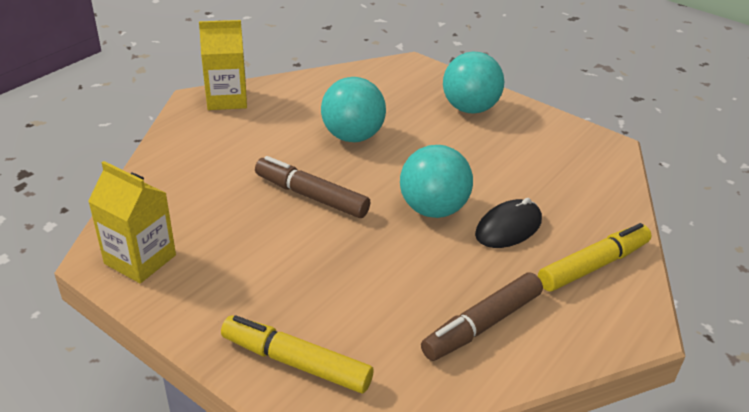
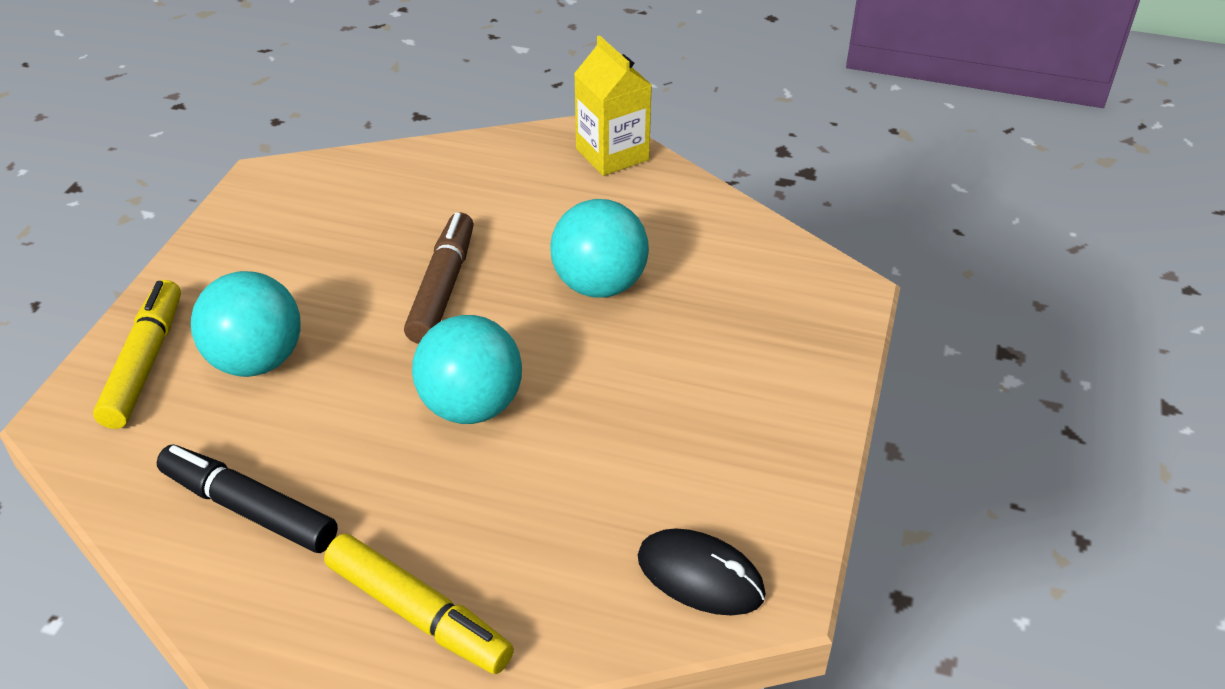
camera: 70 degrees right, 5 degrees up
(140, 259) = (270, 202): yellow carton -> none
(469, 108) = (764, 386): turquoise ball -> turquoise ball (256, 361)
(482, 325) = (249, 509): brown marker -> black marker
(508, 227) = (466, 496): black mouse -> black mouse (700, 576)

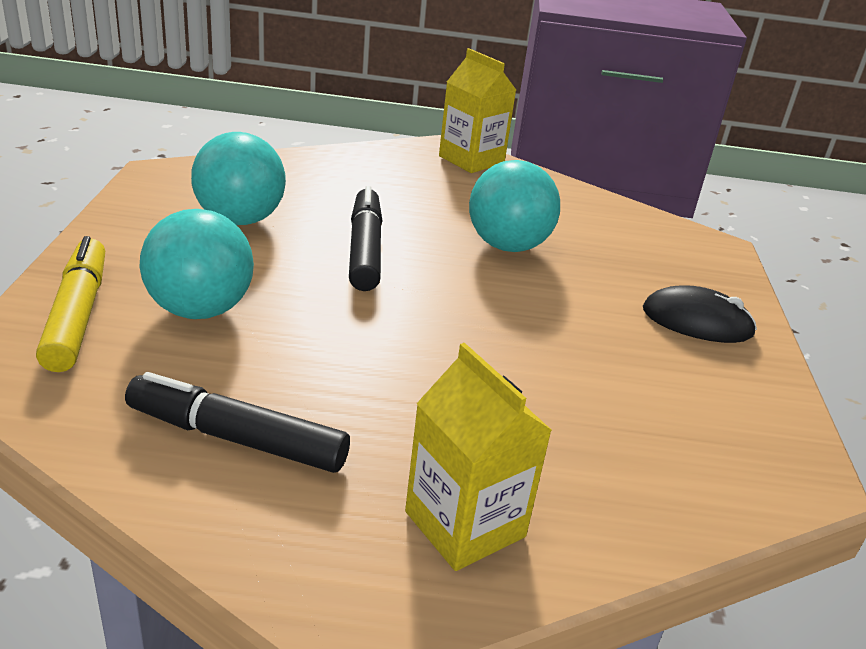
camera: 15 degrees left, 10 degrees down
(418, 613) = (465, 524): yellow marker -> yellow carton
(442, 288) = (365, 250): brown marker -> black marker
(471, 406) = (435, 338): turquoise ball -> turquoise ball (240, 219)
(700, 576) = (727, 467): black mouse -> black mouse (697, 321)

